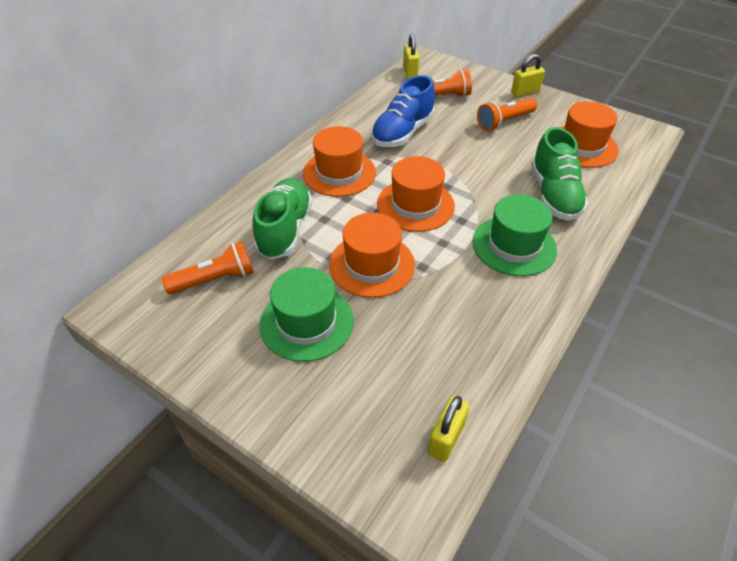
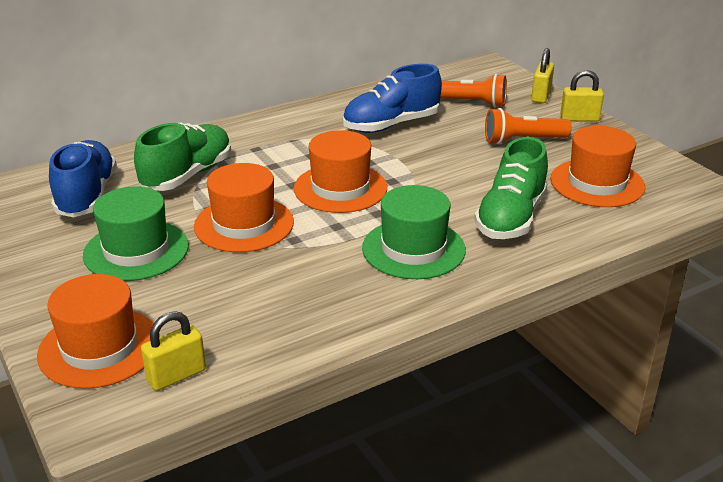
camera: 25 degrees right, 15 degrees down
(215, 279) = (87, 196): orange flashlight -> blue shoe
(339, 173) = (287, 143): orange hat -> orange hat (99, 347)
(410, 72) = (457, 74): yellow padlock -> yellow padlock (541, 96)

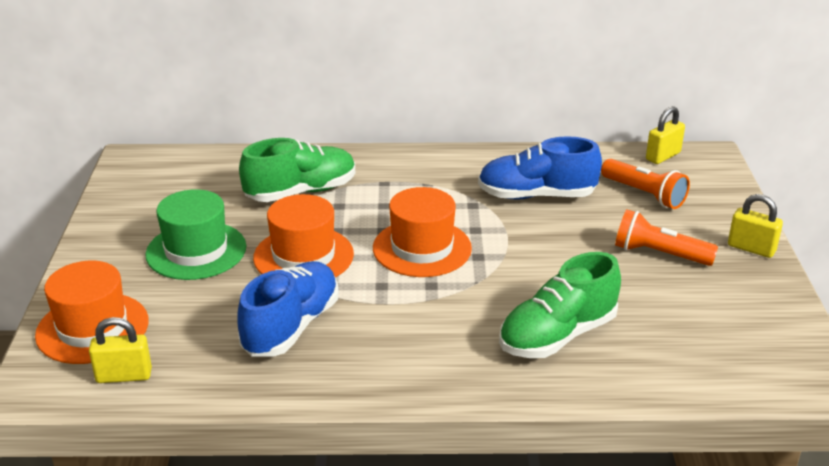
camera: 30 degrees right, 0 degrees up
(87, 196) = (204, 186): blue shoe -> blue shoe (291, 326)
(413, 249) = (429, 334): green hat -> none
(541, 96) = (733, 208): yellow padlock -> yellow padlock (663, 156)
(597, 183) = (692, 329): orange hat -> none

